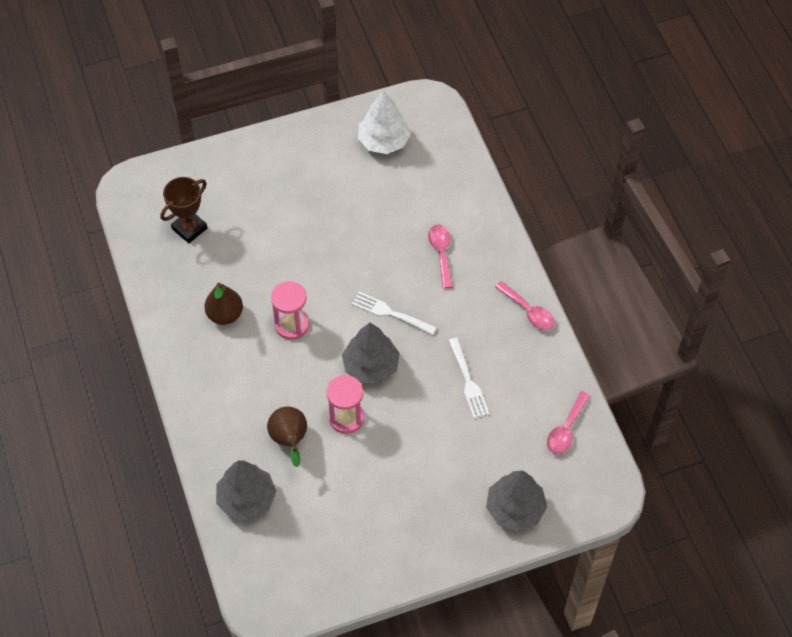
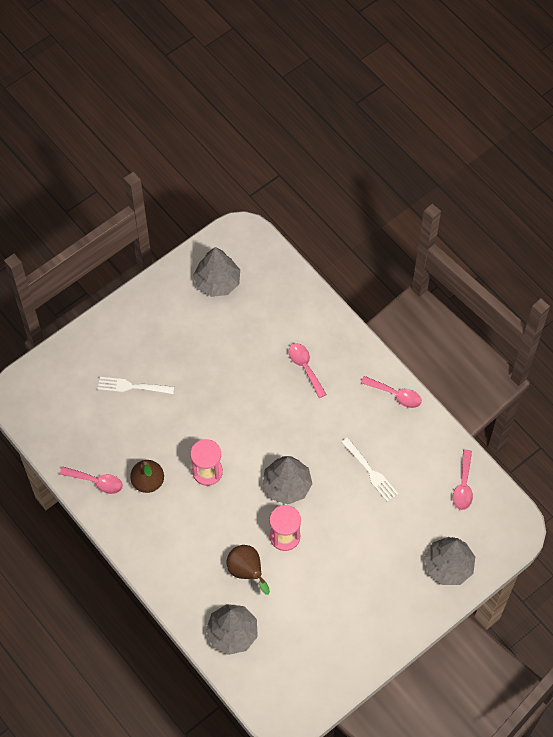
camera: 20 degrees left, 5 degrees up
(171, 297) = (96, 482): none -> pink spoon
(189, 228) = (85, 415): brown trophy -> none
(384, 141) = (217, 282): white tree -> grey tree
(391, 313) = (285, 434): white fork -> white fork (133, 386)

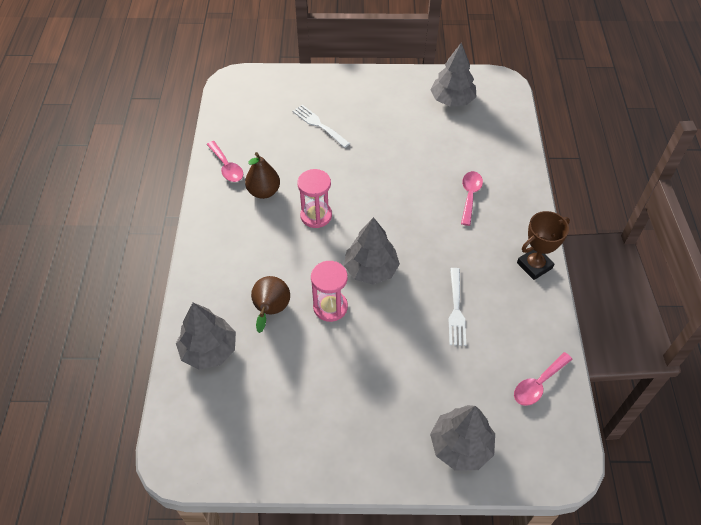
camera: 40 degrees right, 10 degrees down
(395, 395) = (534, 265): pink spoon -> brown trophy

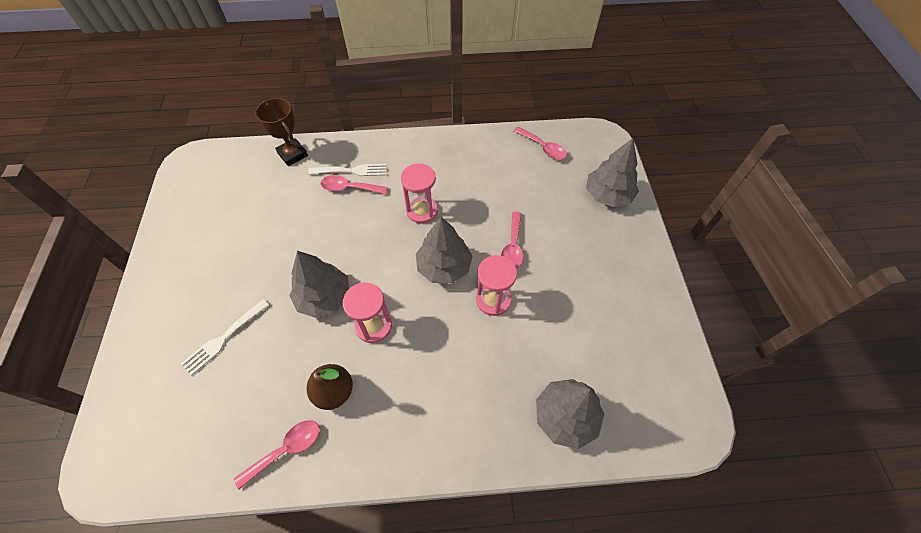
camera: 95 degrees left, 5 degrees up
(271, 311) = (506, 357): brown pear -> none
(391, 331) = (513, 246): none -> pink spoon
(440, 254) = (422, 211): none -> pink hourglass
(452, 100) = (209, 202): grey tree -> grey tree (324, 297)
(456, 309) = (481, 198): white fork -> white fork (350, 171)
(534, 265) = (430, 145): brown trophy -> brown trophy (293, 154)

